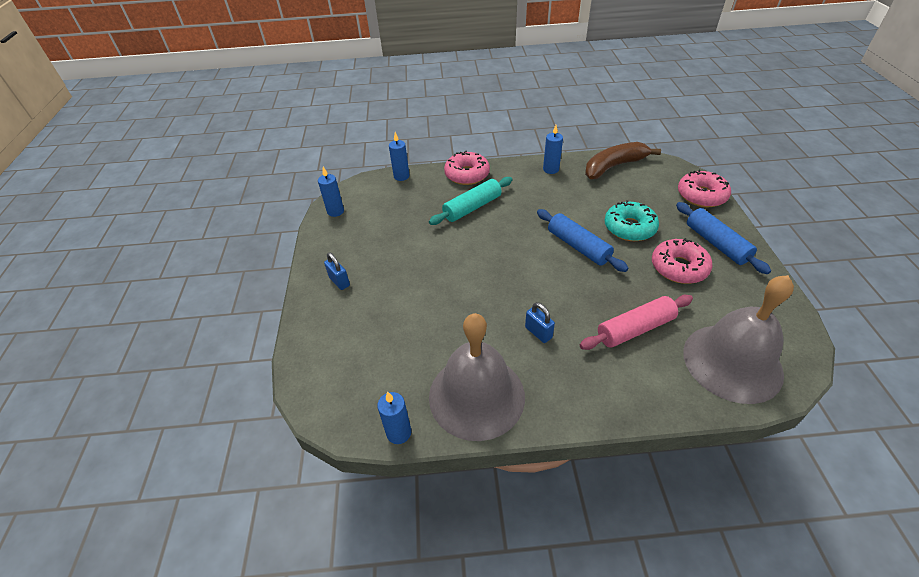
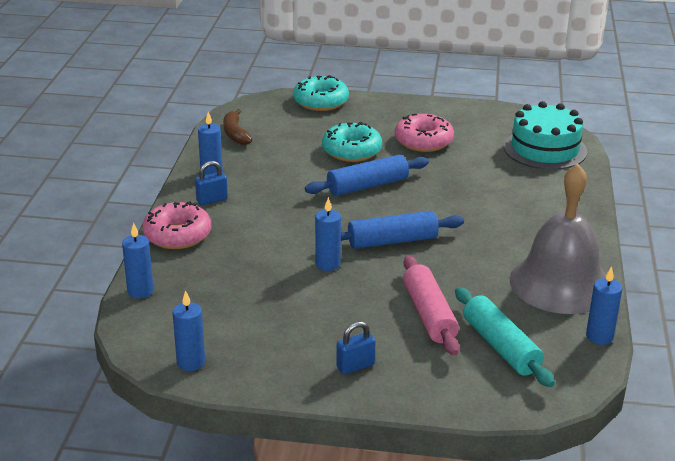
camera: 80 degrees left, 15 degrees down
(456, 246) = (327, 264): none -> blue candle
(472, 207) = (256, 242): turquoise rolling pin -> turquoise rolling pin (500, 347)
(538, 332) = (487, 234): blue padlock -> blue padlock (212, 200)
(614, 166) = (235, 134): brown banana -> brown banana, size x0.61
(635, 329) = (496, 182): pink rolling pin -> pink rolling pin (429, 314)
(701, 195) = (321, 102): pink donut -> turquoise donut
(716, 243) = (398, 115): blue rolling pin -> blue rolling pin (392, 241)
(732, 362) = (545, 149): grey bell -> turquoise cake

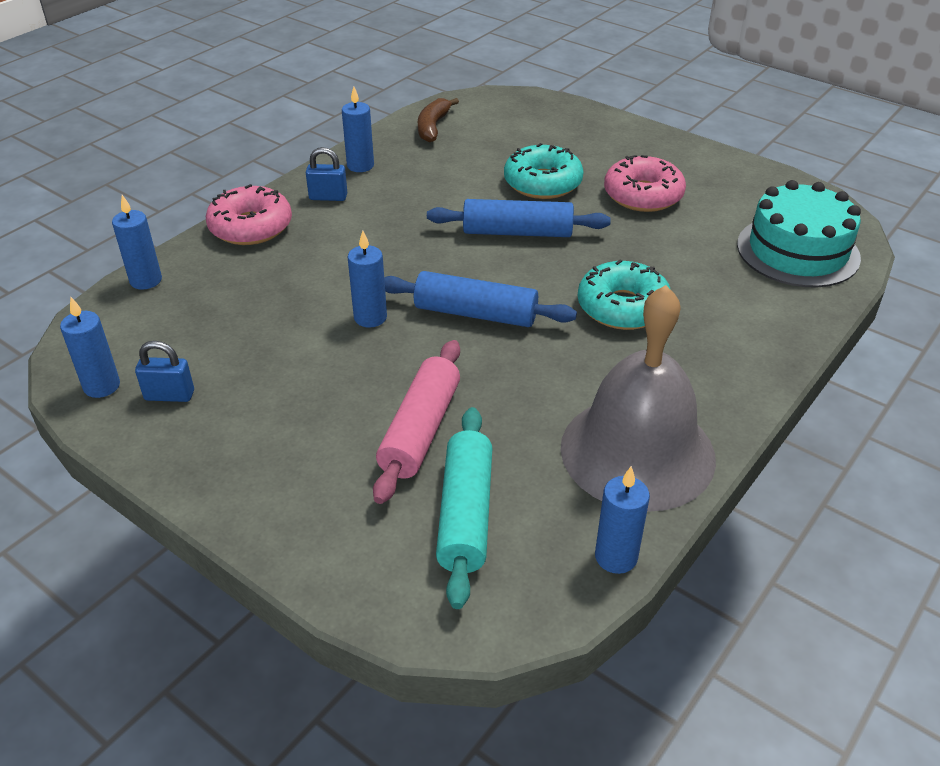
camera: 30 degrees right, 10 degrees up
(321, 102) = (566, 114): turquoise donut -> turquoise donut (623, 307)
(355, 366) = (264, 465): blue padlock -> blue padlock (169, 395)

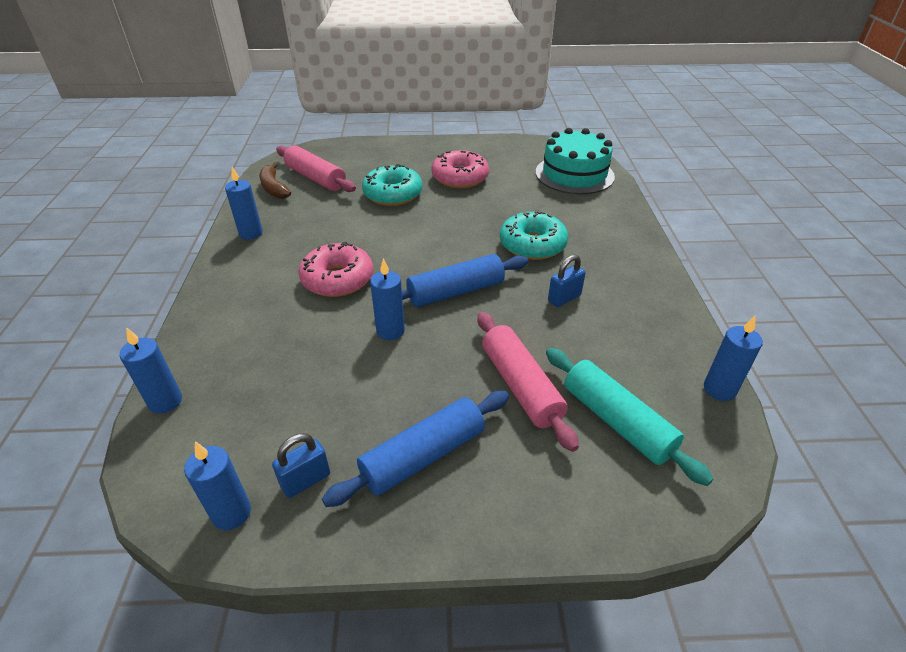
camera: 40 degrees left, 0 degrees up
(251, 227) = (213, 314): pink donut -> pink donut (337, 279)
(328, 197) = (252, 264): blue padlock -> blue padlock (564, 298)
(485, 132) = (315, 178): none -> pink rolling pin
(517, 232) = (416, 230): blue rolling pin -> blue rolling pin (423, 456)
(637, 452) = (648, 322): grey bell -> none

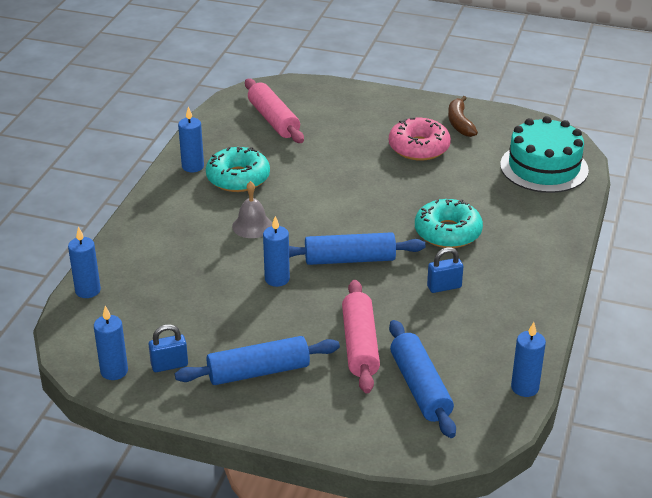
camera: 20 degrees right, 5 degrees down
(274, 188) = (229, 123): brown banana -> brown banana (460, 123)
(337, 279) = (252, 226): pink donut -> grey bell
(393, 194) = (341, 153): turquoise donut -> turquoise donut (238, 178)
(616, 421) = (420, 387): turquoise rolling pin -> blue rolling pin

